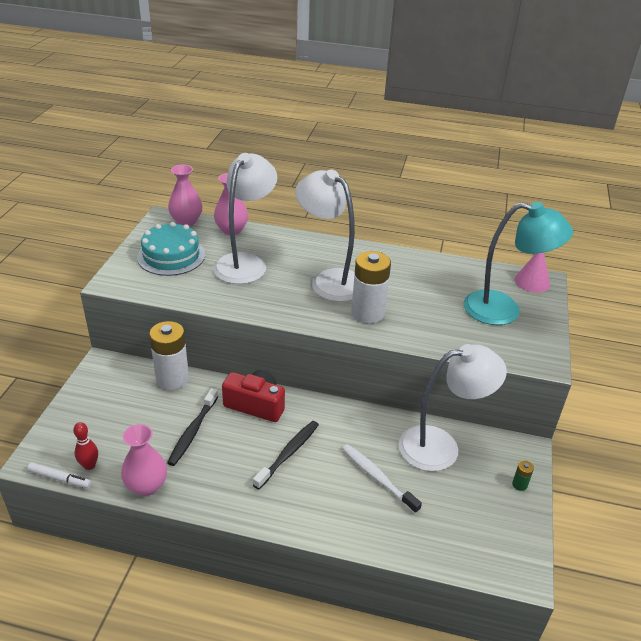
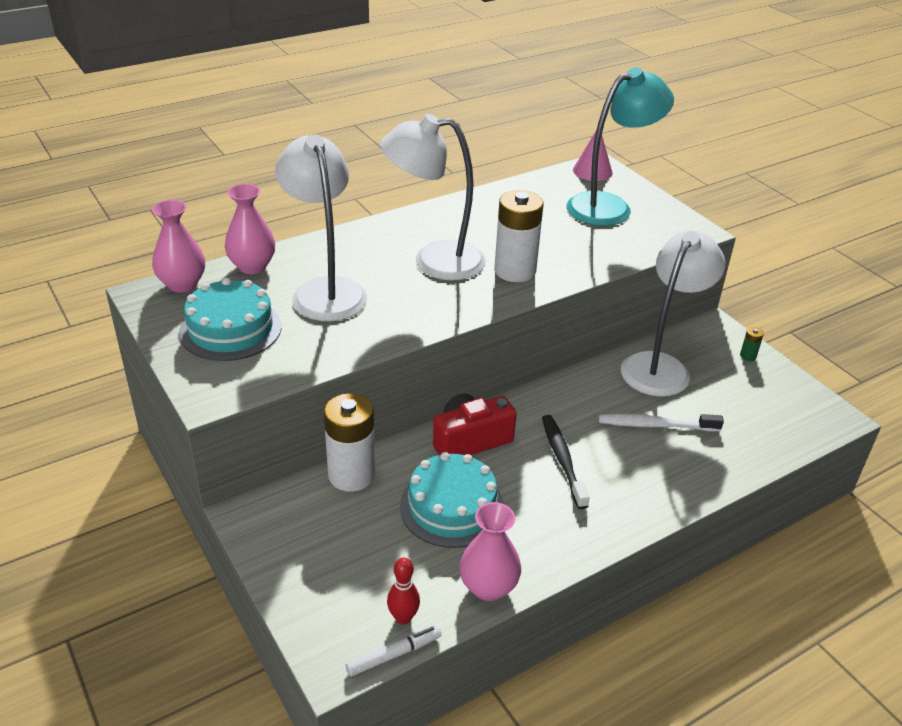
camera: 45 degrees left, 0 degrees up
(193, 431) = (452, 507): black toothbrush -> turquoise cake

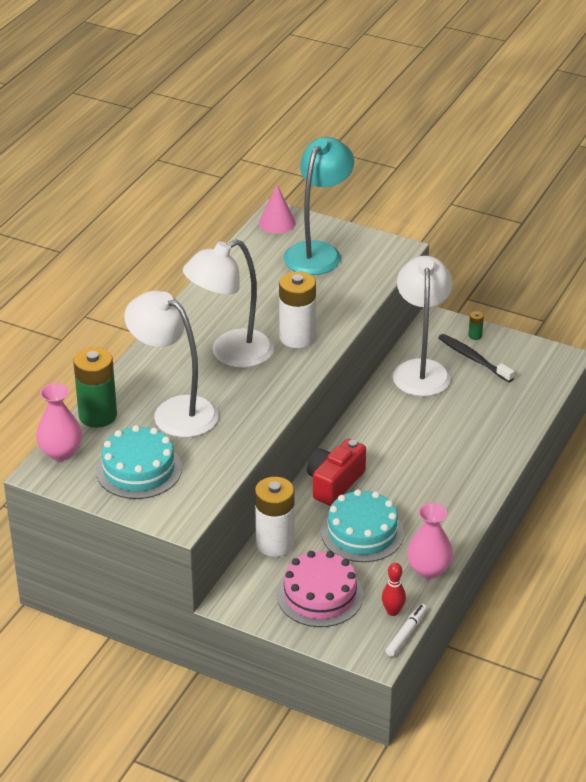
camera: 30 degrees left, 0 degrees up
(252, 266) = (98, 415): pink vase -> green battery
(342, 555) = (320, 595): none -> pink cake
(562, 460) = (408, 468): black toothbrush -> black toothbrush (473, 358)
(655, 425) = (450, 416): white toothbrush -> none

